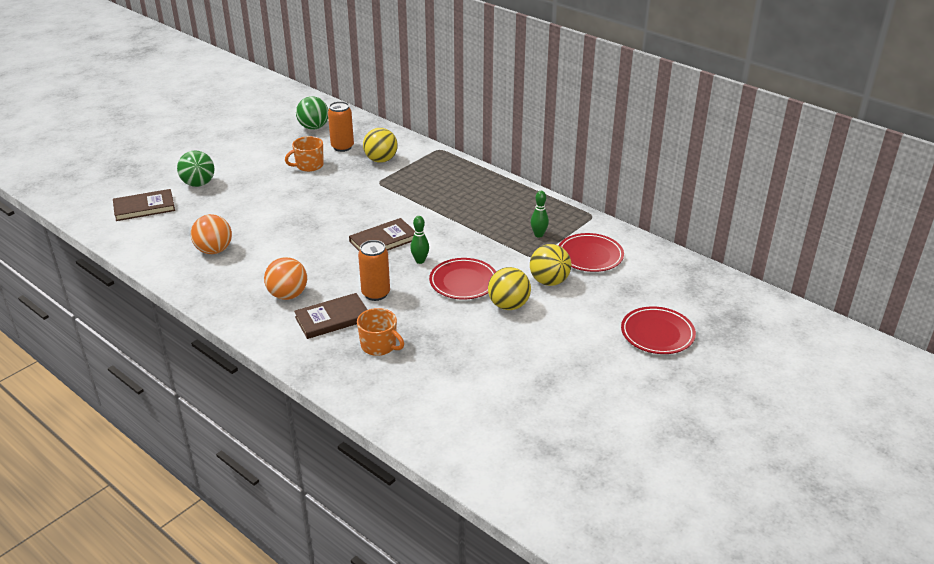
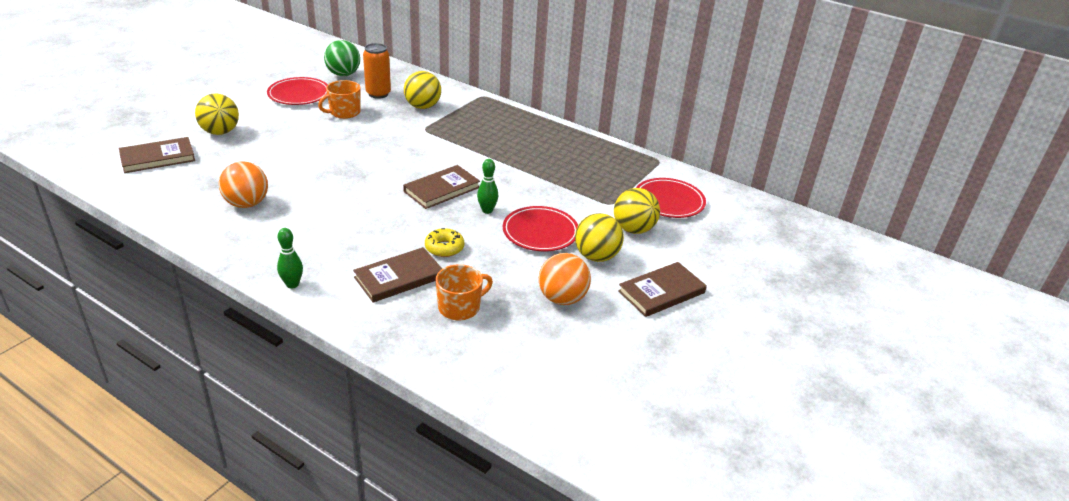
camera: 10 degrees left, 0 degrees up
(198, 184) = (220, 132): green ball -> yellow ball
(288, 295) = (342, 252): orange ball -> orange ball (562, 299)
(376, 294) = (444, 248): orange can -> yellow donut
(379, 345) = (460, 307): orange mug -> orange mug turned 60 degrees counterclockwise
(538, 235) = (609, 181): green bowling pin -> green bowling pin (292, 284)
(559, 339) = (661, 292): none -> brown book
(657, 333) = (764, 282): red plate -> red plate (299, 94)

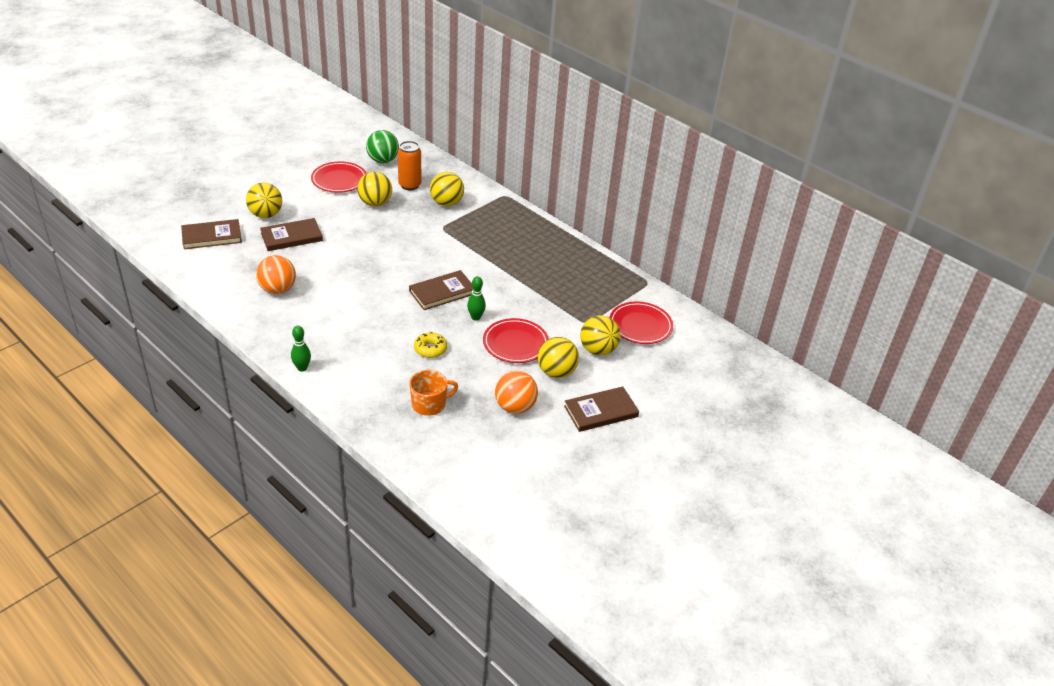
camera: 10 degrees right, 5 degrees up
(344, 112) = (375, 203): orange mug -> yellow ball
(399, 278) = (387, 372): brown book -> brown book (291, 237)

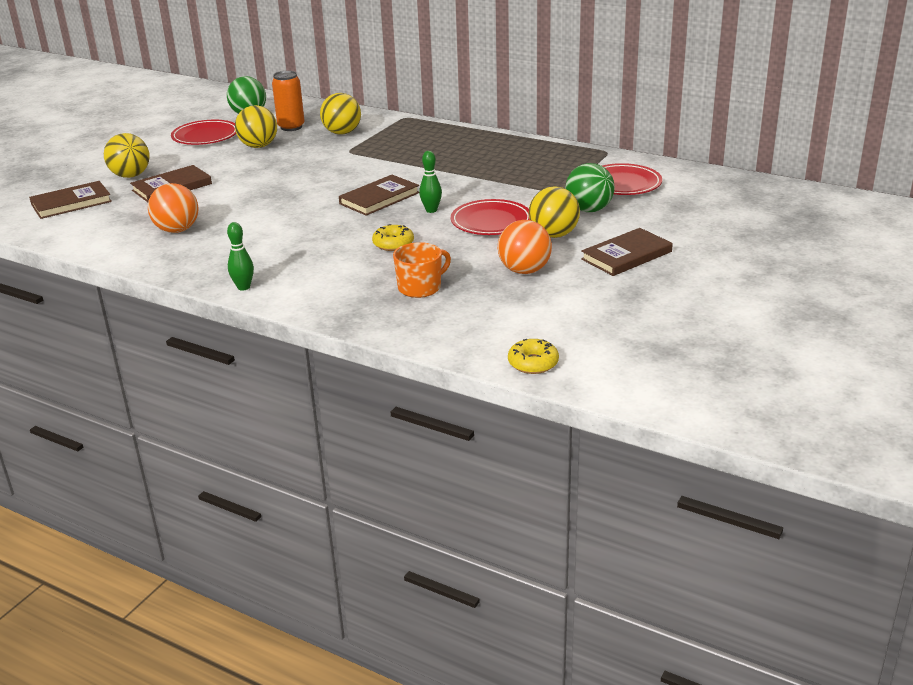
camera: 10 degrees left, 10 degrees down
(475, 509) = (533, 363): none -> yellow donut
(598, 350) = (589, 210): yellow ball -> green ball

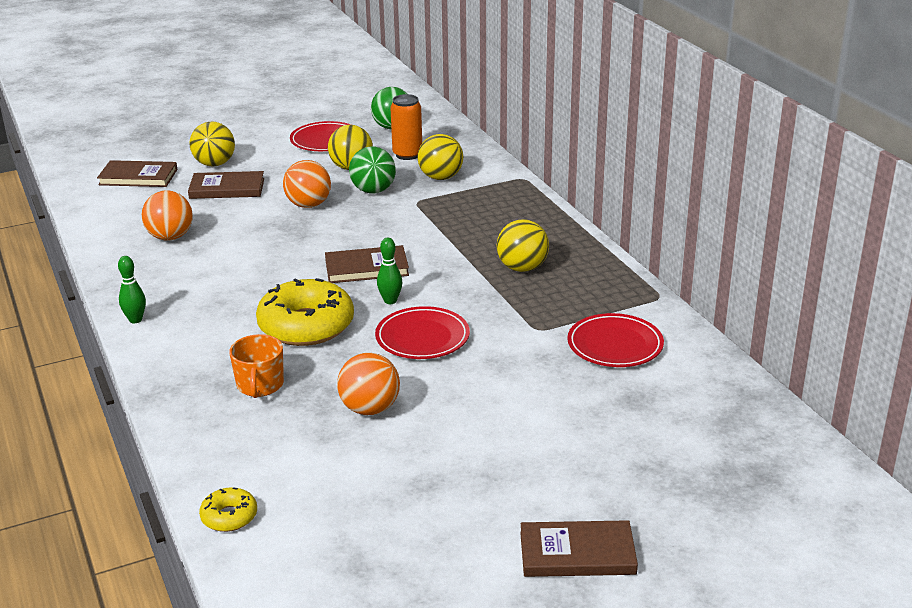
camera: 35 degrees right, 0 degrees up
(264, 177) = (308, 205): none -> orange ball
(393, 244) = (306, 326): yellow donut -> yellow donut, size x2.11
(420, 287) = (260, 385): orange mug -> orange mug turned 90 degrees clockwise
(553, 235) = (456, 379): yellow ball -> yellow ball (522, 268)
(589, 210) = (533, 363): green ball -> green ball (373, 191)
(626, 255) = (487, 436): brown book -> brown book (577, 553)

